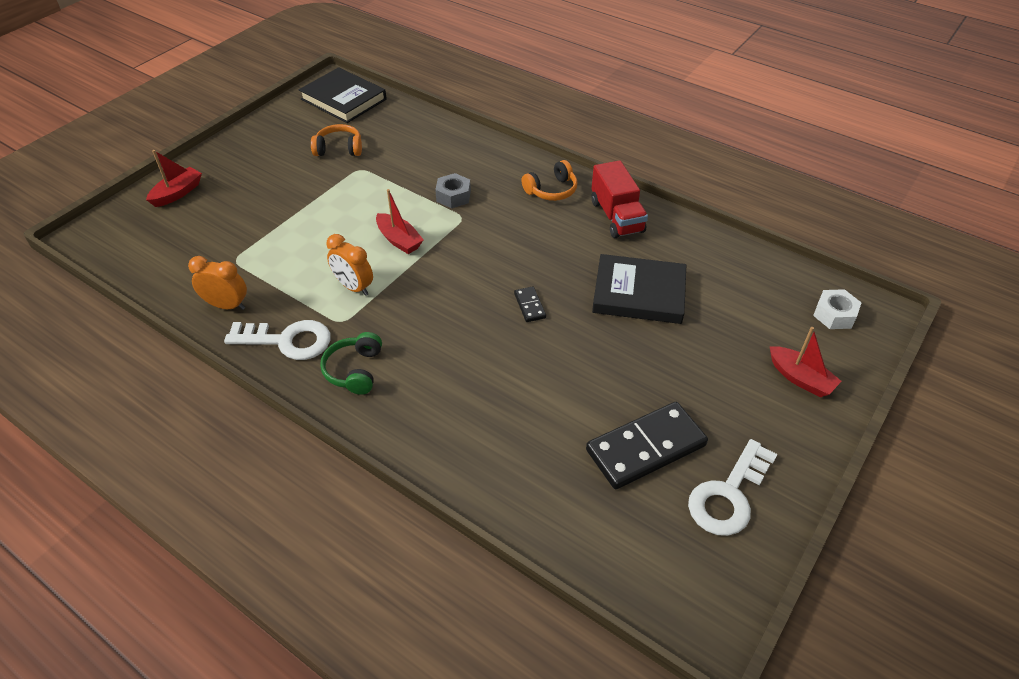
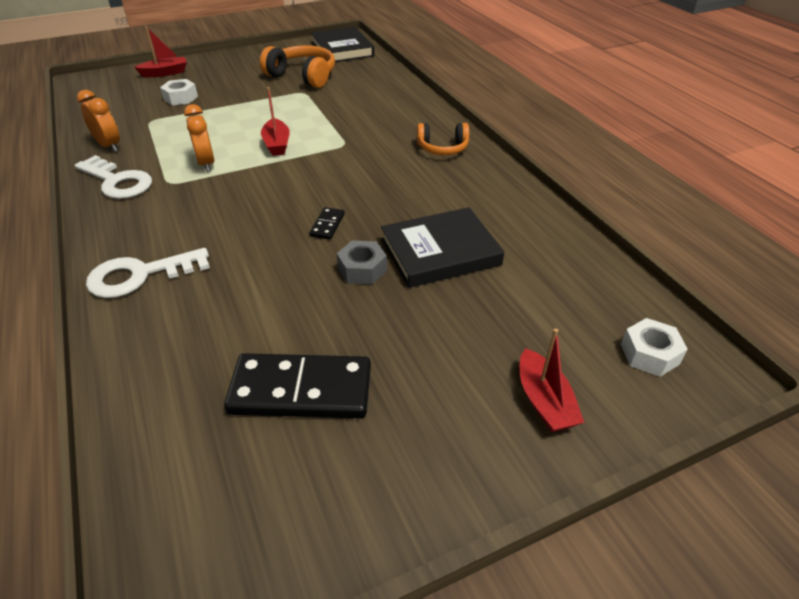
camera: 30 degrees right, 5 degrees down
(235, 220) = (180, 98): none -> white nut
(339, 149) = (303, 76): orange headphones -> orange headphones, size x1.57
(354, 370) = (136, 219): green headphones -> none
(453, 196) = (354, 129): grey nut -> grey nut (362, 269)
(616, 216) = (483, 185): red truck -> none
(639, 293) = (440, 252): black book -> black book turned 60 degrees counterclockwise
(729, 495) = (338, 483): white key -> white key (140, 275)

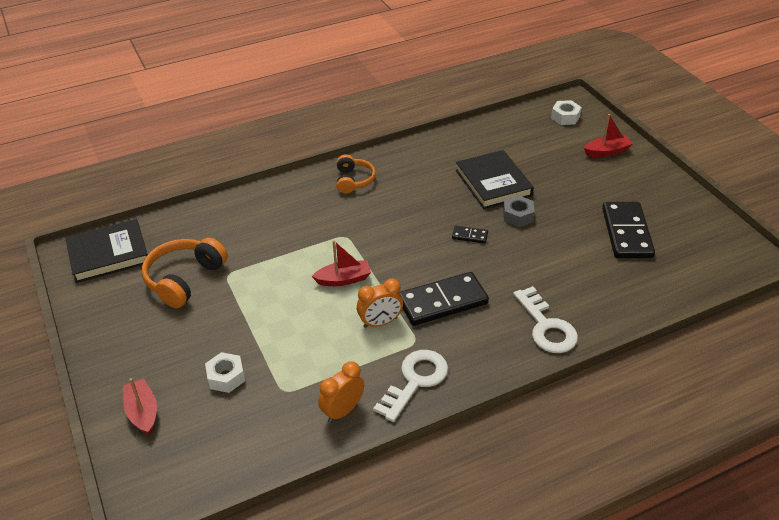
camera: 90 degrees left, 0 degrees up
(219, 201) = (442, 302): none -> black domino

